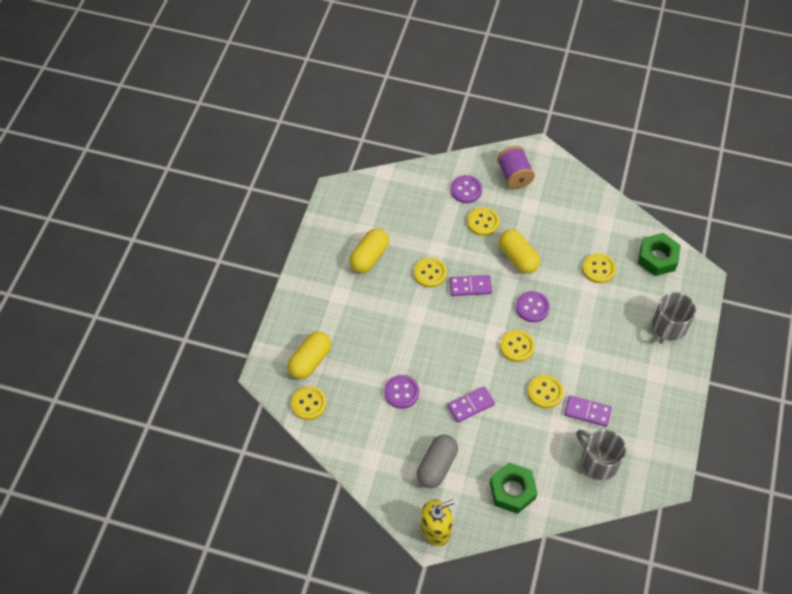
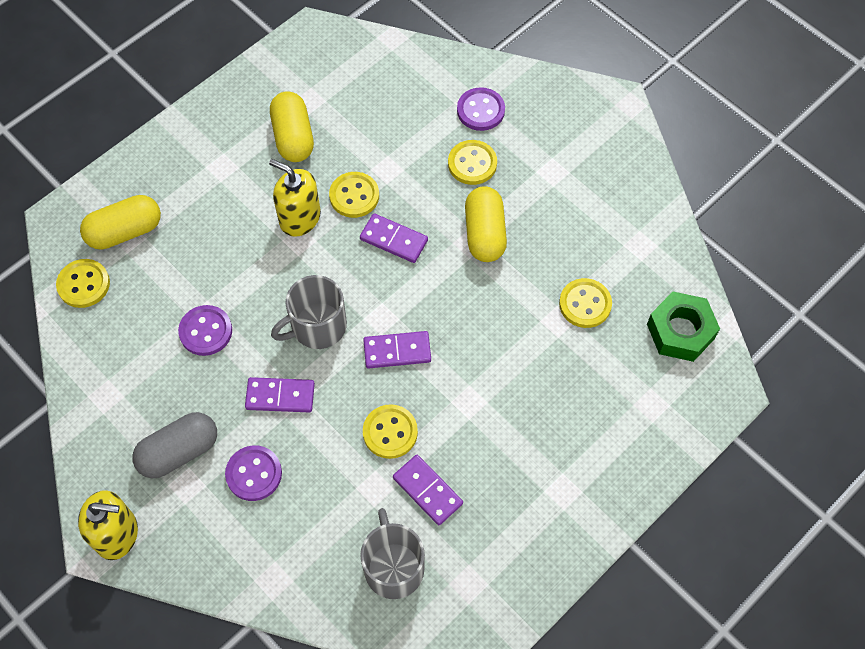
camera: 30 degrees right, 5 degrees up
(369, 257) = (293, 137): yellow capsule -> yellow capsule turned 75 degrees counterclockwise
(408, 301) = (300, 218): none -> yellow soap dispenser
(512, 491) = (250, 540): green nut -> none
(514, 176) = (559, 122): purple spool -> none
(517, 346) = (397, 351): yellow button -> purple domino
(532, 307) = (456, 309): purple button -> purple button (254, 474)
(668, 327) = (627, 435): grey mug -> grey mug (317, 326)

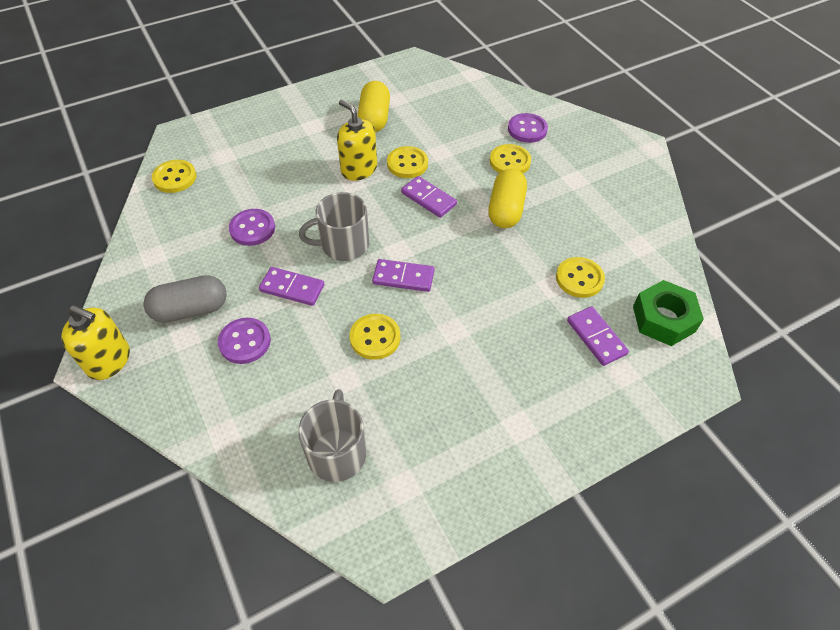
camera: 15 degrees right, 10 degrees down
(125, 231) = (222, 151): yellow capsule -> none
(427, 491) = (391, 394): purple domino -> purple domino (596, 337)

